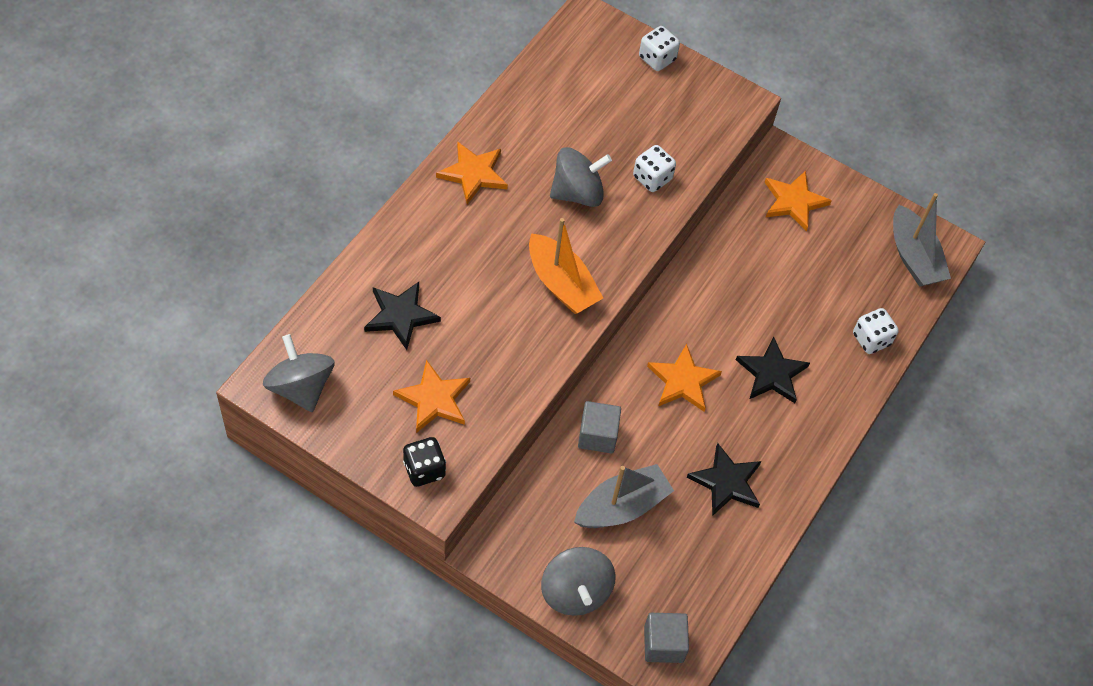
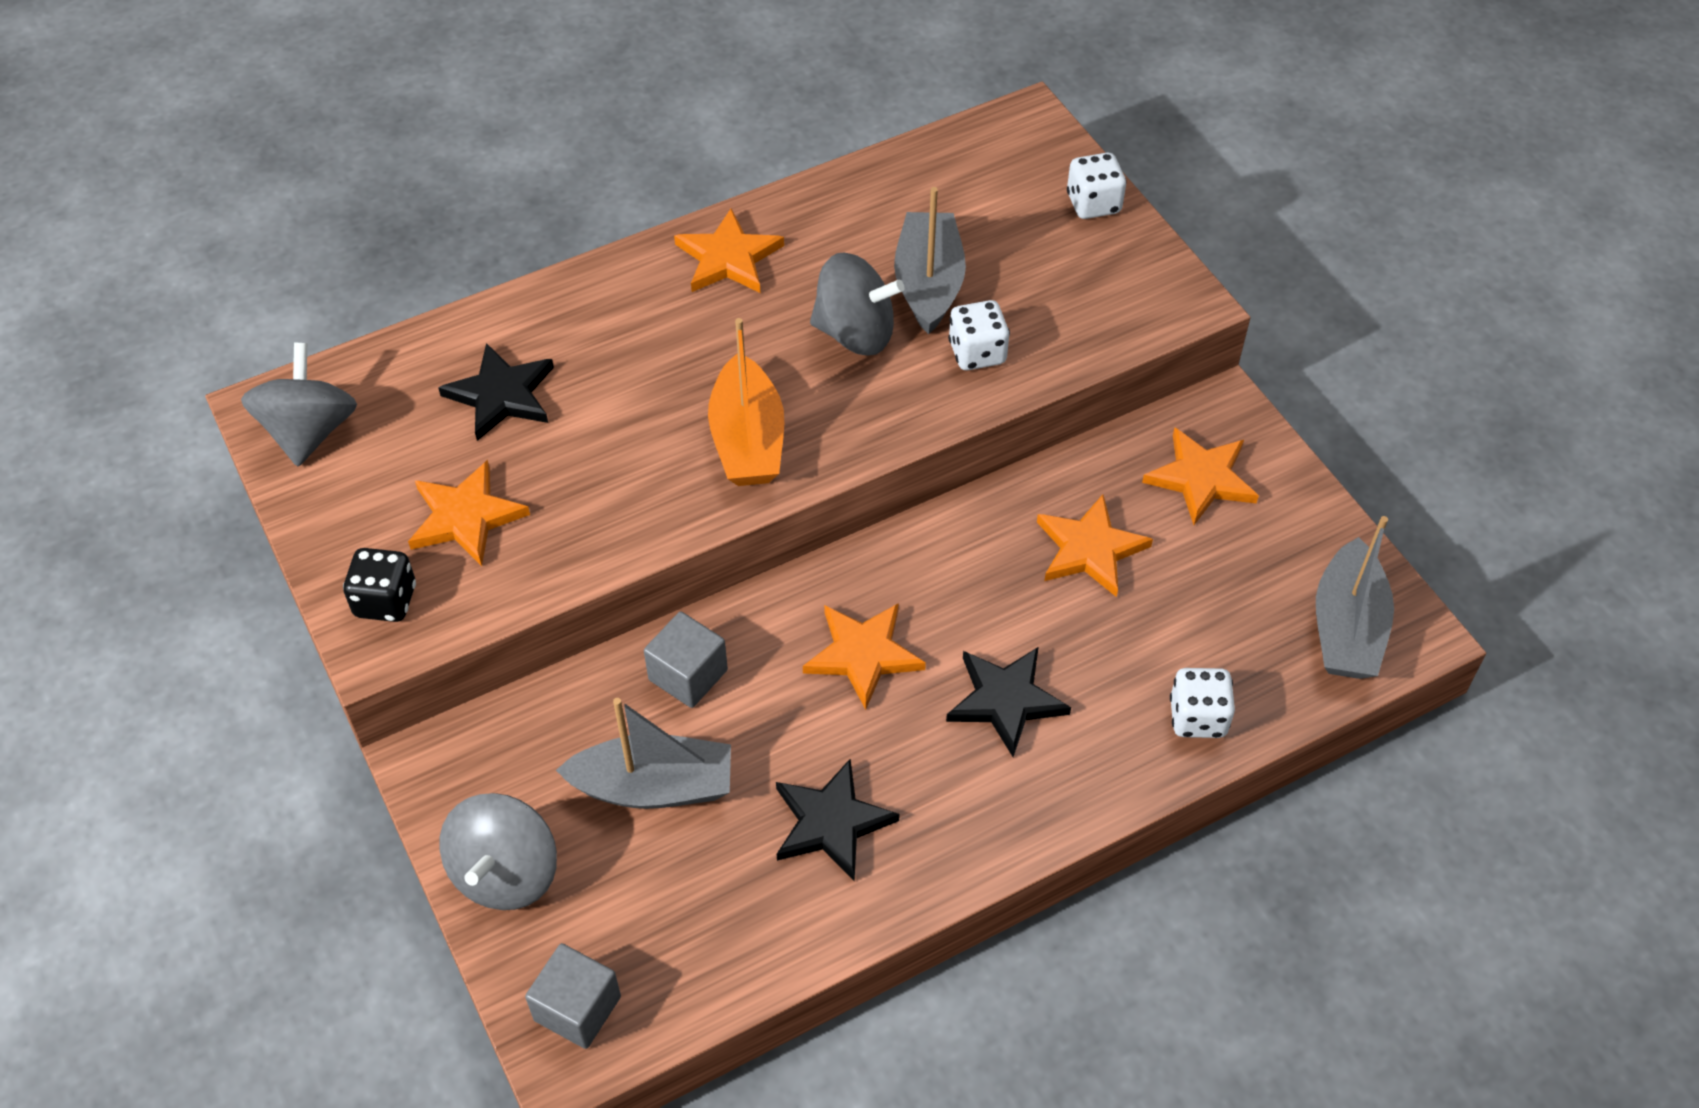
camera: 35 degrees right, 5 degrees down
(598, 145) = (928, 284): none -> grey boat
(762, 268) = (1090, 549): none -> orange star

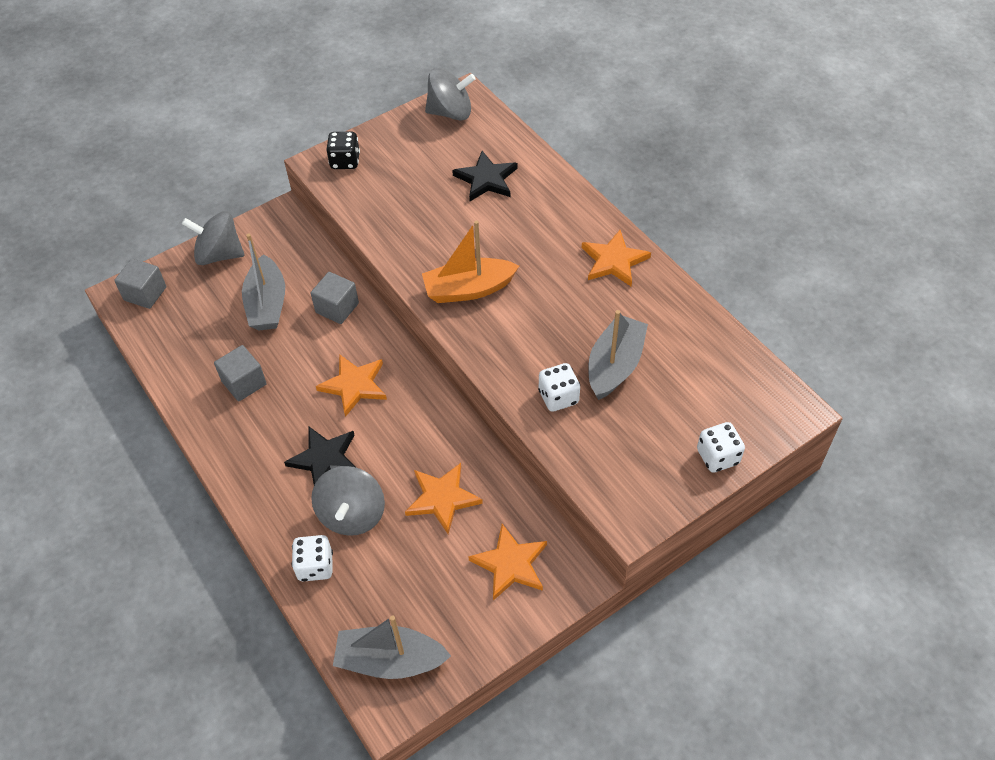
camera: 85 degrees right, 0 degrees up
(465, 517) = (401, 180): orange star -> none
(831, 823) = (244, 383): black star -> grey cube
(855, 333) = (563, 331): grey spinning top -> grey spinning top (352, 514)
(928, 284) = (615, 365): grey boat -> grey boat turned 60 degrees counterclockwise

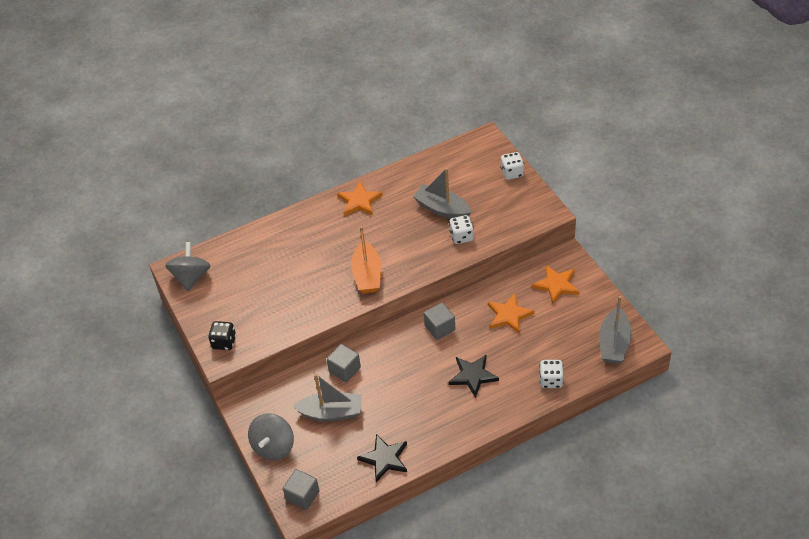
camera: 80 degrees left, 5 degrees down
(244, 383) = (402, 424): grey cube -> grey cube (440, 328)
(352, 514) = (516, 361): grey spinning top -> none
(354, 385) = (415, 359): orange star -> none
(486, 179) = (267, 260): black star -> black star (384, 459)

